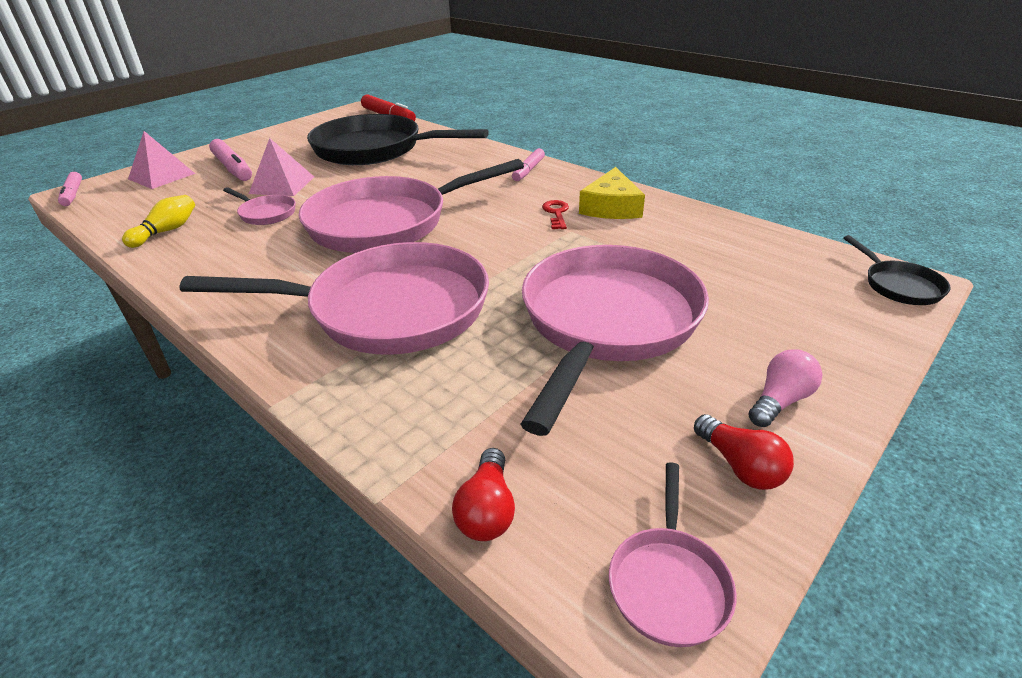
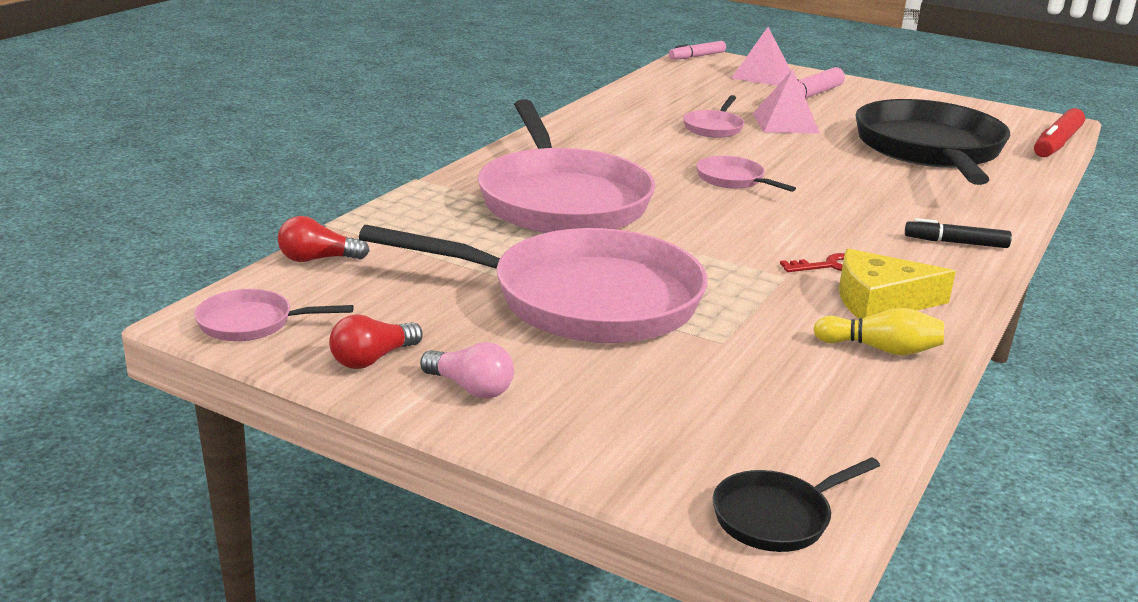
camera: 75 degrees right, 10 degrees down
(166, 231) = (652, 100): yellow bowling pin -> yellow bowling pin (880, 349)
(387, 223) = (733, 180): pink pan -> pink pan, size x0.42
(528, 170) = (955, 242): pink marker -> black marker

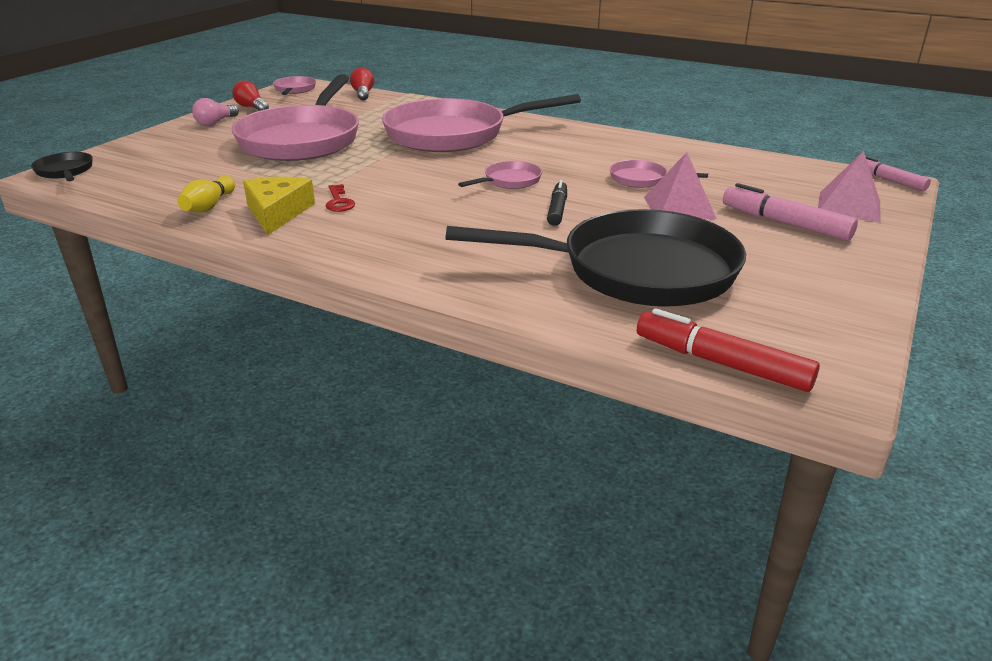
camera: 90 degrees right, 5 degrees up
(955, 242) = (380, 252): black marker -> black marker (557, 209)

